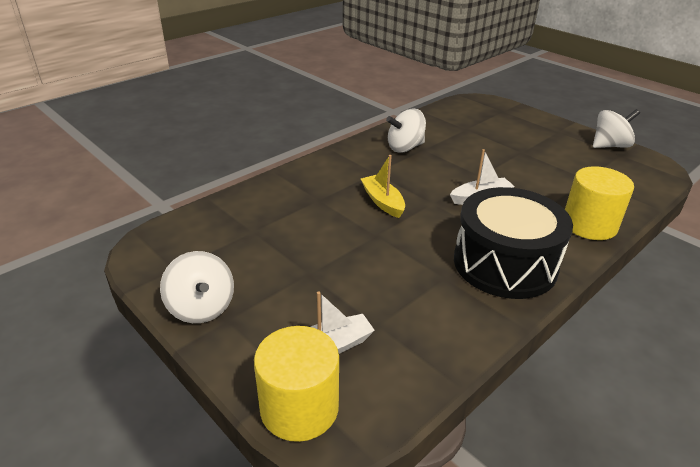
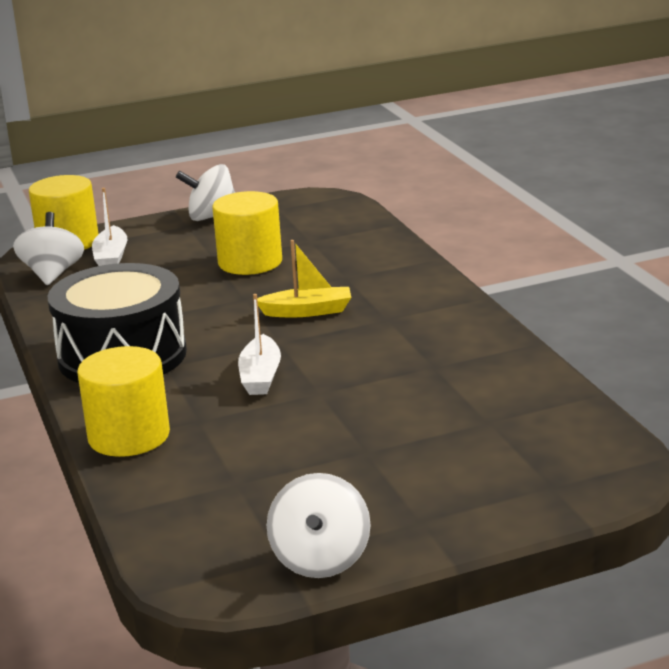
camera: 115 degrees right, 10 degrees down
(308, 250) = (250, 262): none -> yellow cylinder
(405, 147) = (447, 352): white spinning top -> white spinning top (52, 274)

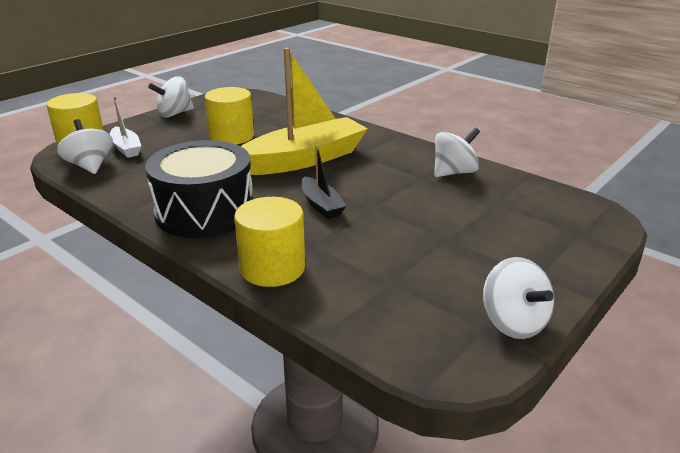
camera: 30 degrees left, 5 degrees up
(261, 376) = (321, 205): white boat -> black boat
(307, 311) = (304, 159): yellow boat -> yellow boat, size x2.11
(486, 368) = (454, 172): none -> white spinning top

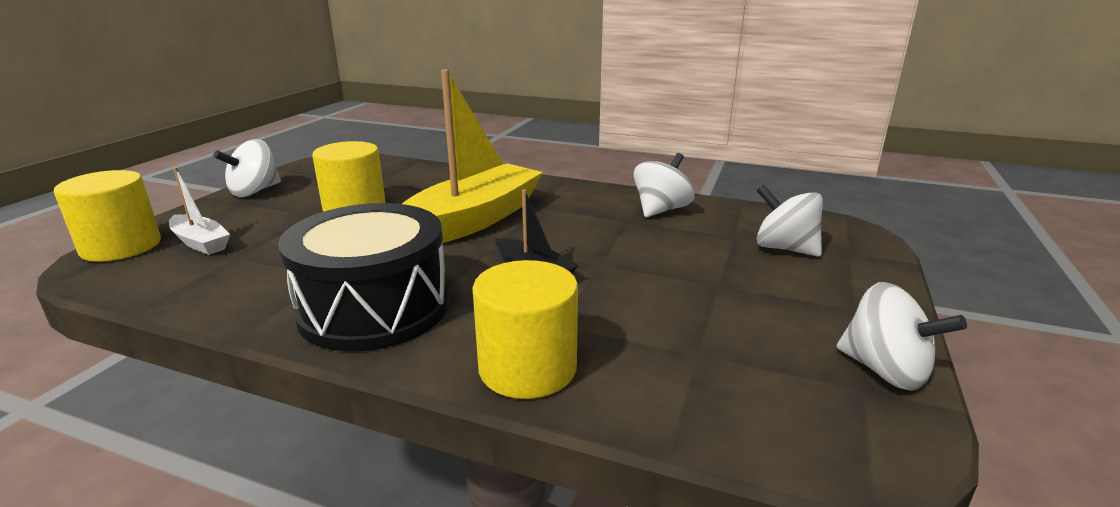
camera: 20 degrees left, 5 degrees down
(90, 166) = (150, 275): white spinning top -> white spinning top (784, 248)

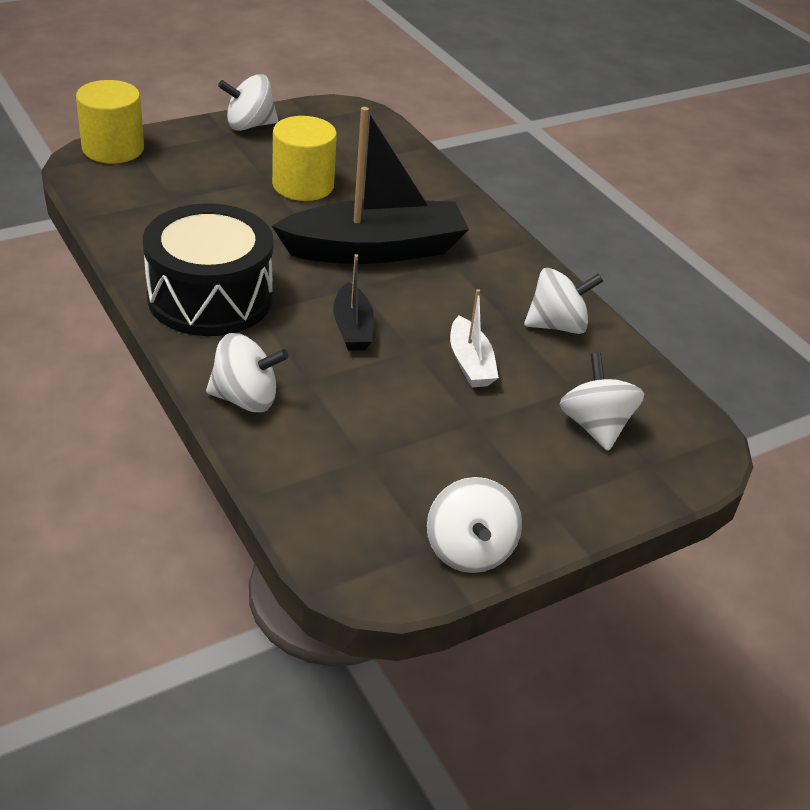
camera: 35 degrees right, 15 degrees up
(201, 243) = (163, 171): white boat -> white boat (470, 363)
(472, 221) = (375, 249): yellow boat -> black boat
(527, 368) = (245, 399): yellow cylinder -> white spinning top

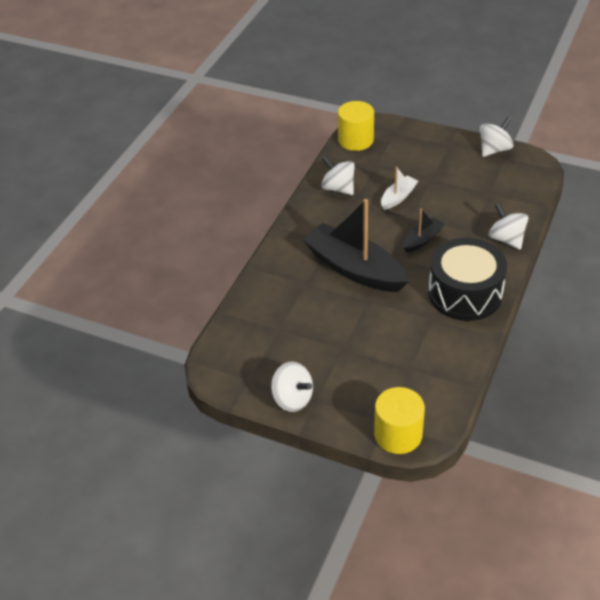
camera: 120 degrees left, 5 degrees up
(303, 185) = (330, 330): yellow cylinder -> yellow cylinder (355, 140)
(595, 426) = (391, 152): white spinning top -> none

